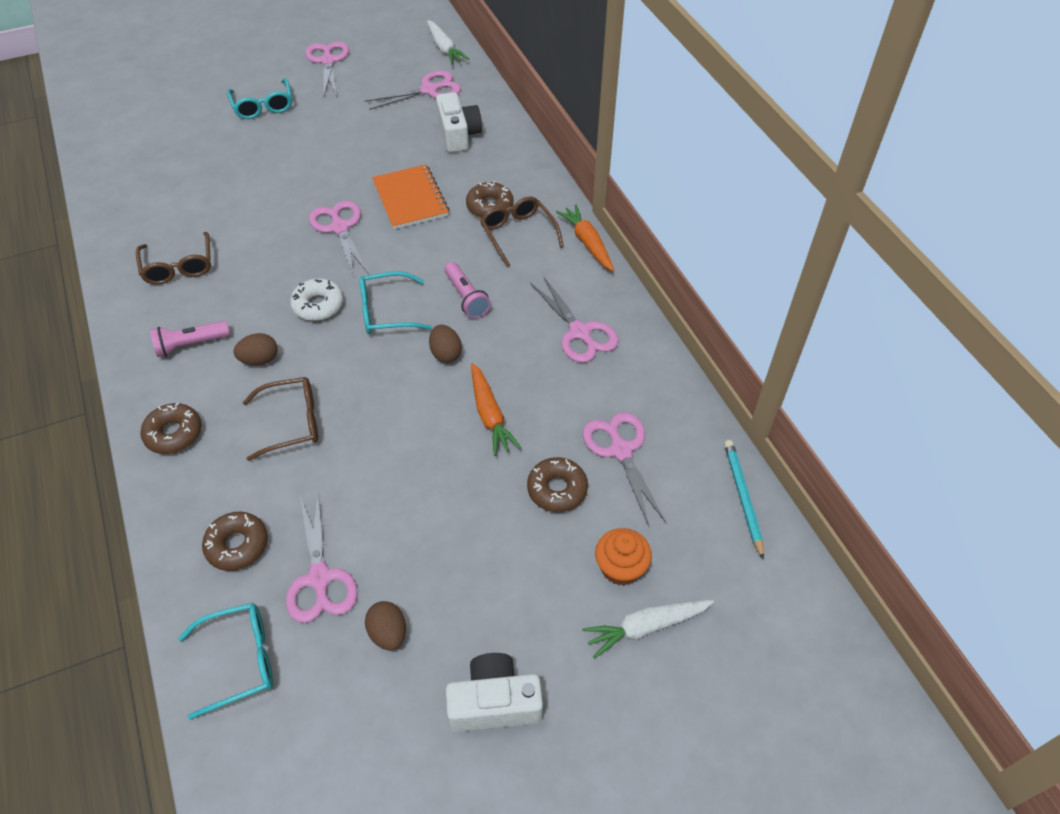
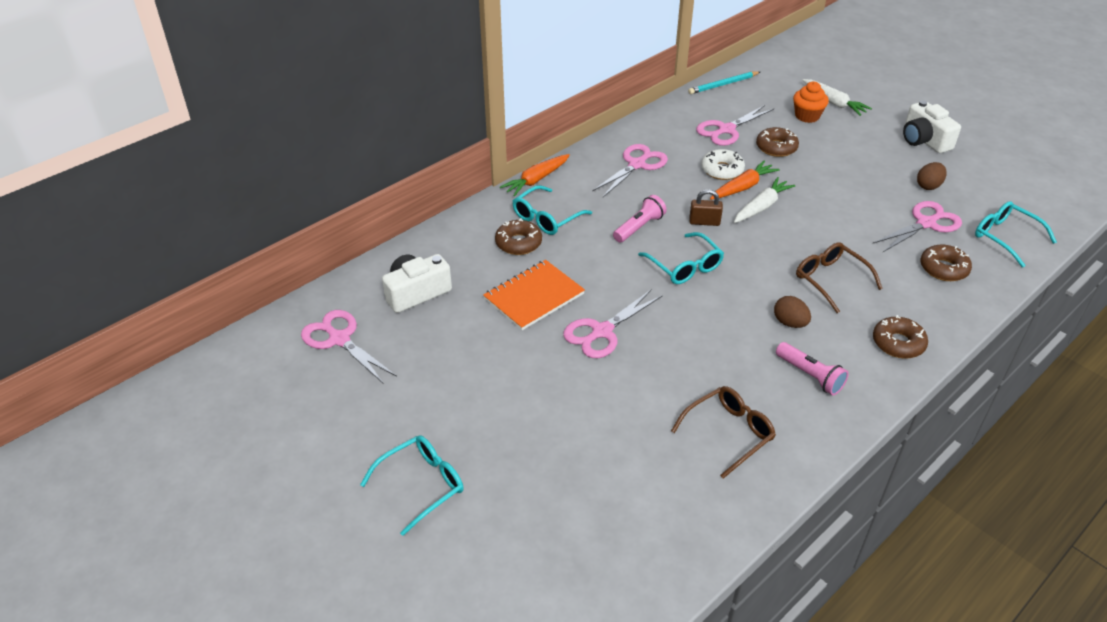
camera: 110 degrees left, 10 degrees down
(318, 305) = (706, 310): white donut -> white donut (722, 170)
(328, 61) = (298, 457): pink scissors -> none
(444, 49) = (245, 352): white carrot -> white carrot (762, 206)
(446, 353) = (704, 222): brown egg -> brown padlock
(518, 234) = (546, 218): brown glasses -> turquoise glasses

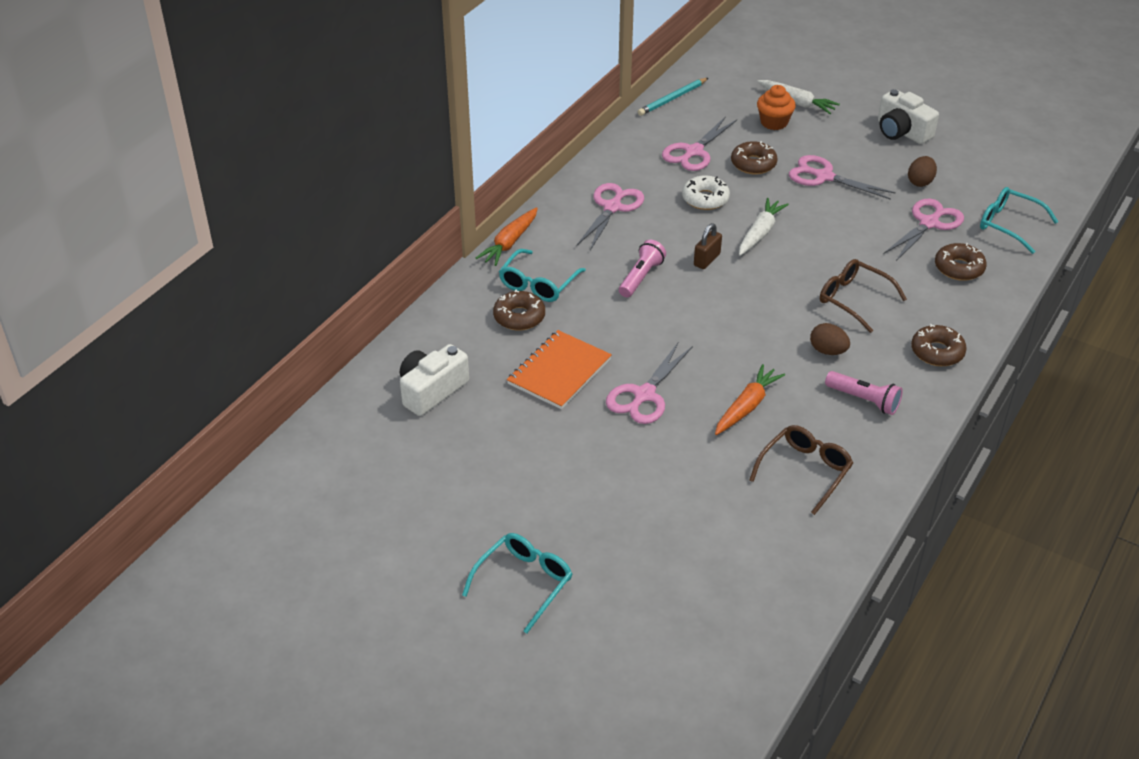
camera: 15 degrees left, 0 degrees up
(339, 339) = (370, 455): pink scissors -> pink scissors (824, 176)
(685, 266) = (704, 311): turquoise glasses -> none
(704, 222) = (707, 260): brown padlock -> brown padlock turned 45 degrees counterclockwise
(743, 187) = (733, 214): orange carrot -> orange carrot (747, 406)

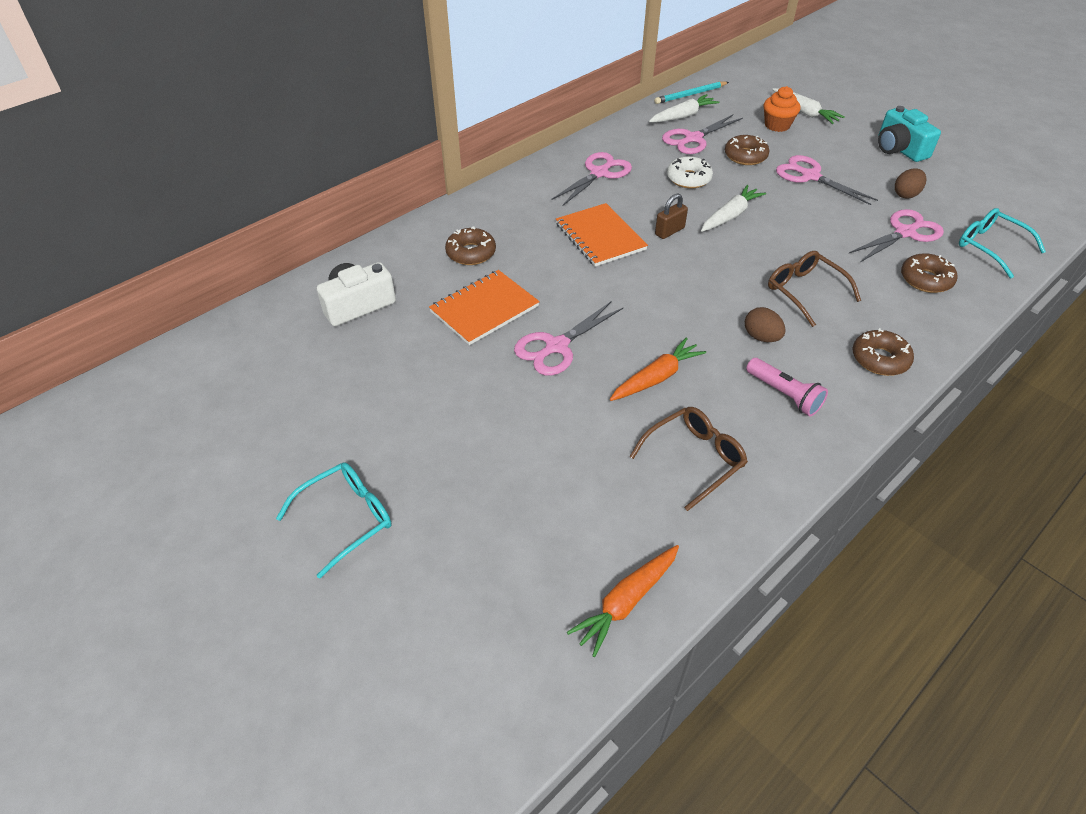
camera: 15 degrees right, 5 degrees up
(509, 243) = (493, 188): orange carrot -> orange carrot (626, 602)
(538, 284) = (502, 227): turquoise glasses -> none
(641, 277) = (600, 237): pink flashlight -> orange notebook
(674, 126) = (683, 116): none -> white carrot
(902, 131) = (899, 149): white camera -> turquoise camera

